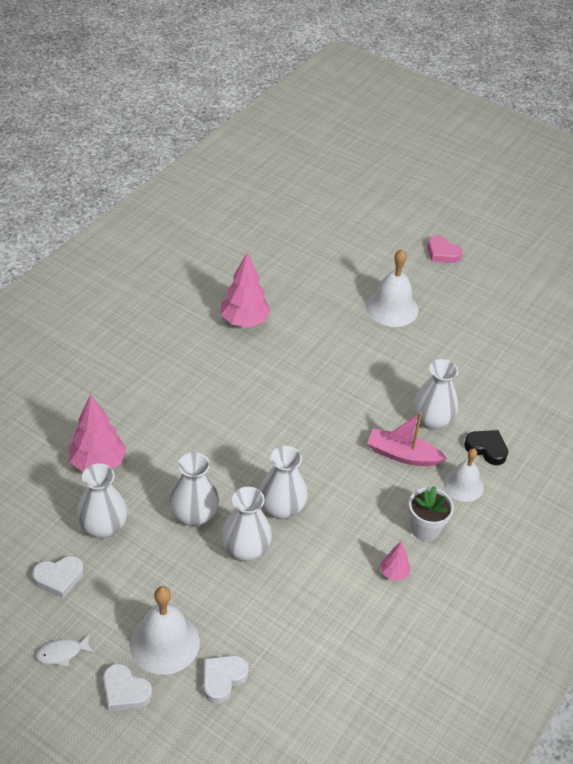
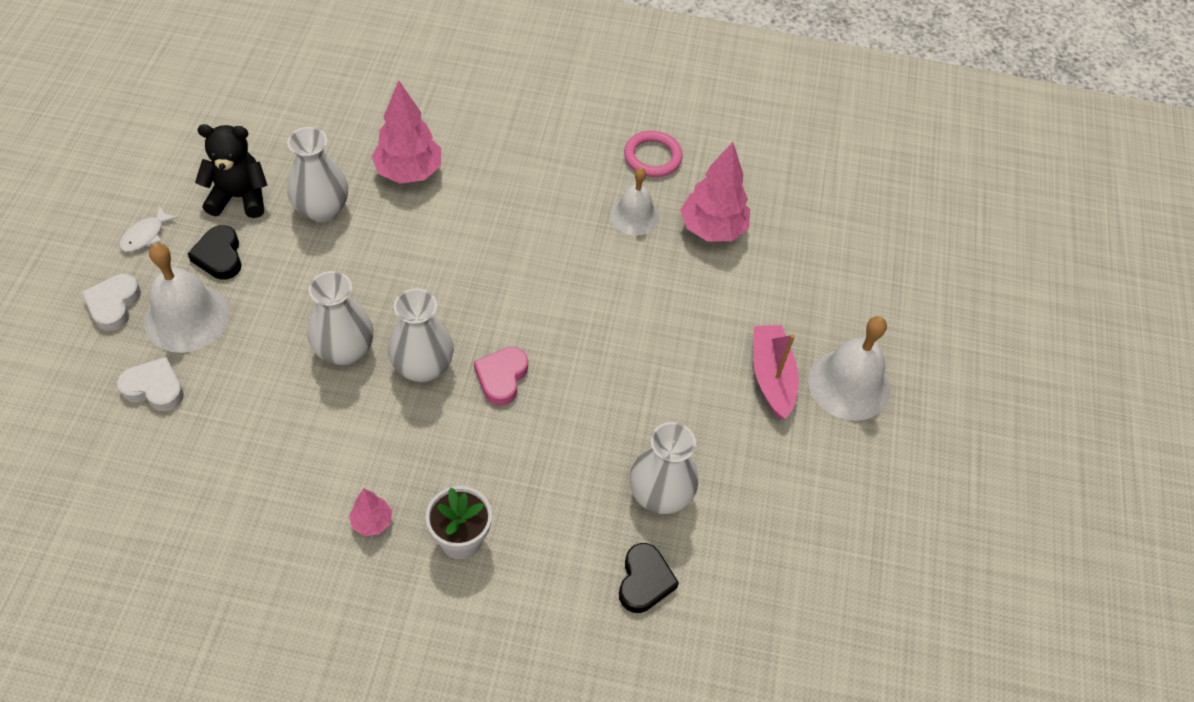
camera: 65 degrees right, 10 degrees up
(59, 578) = (239, 197): white heart -> black teddy bear
(62, 653) = (145, 235): white fish -> white fish turned 105 degrees counterclockwise
(114, 606) = (219, 256): none -> black heart
(165, 327) = (652, 157): none -> pink ring
(194, 515) = (374, 284): white vase -> none
(402, 455) = (578, 475): pink boat -> pink boat (771, 377)
(442, 253) = (1011, 417): pink heart -> pink heart (501, 378)
(463, 485) = (560, 567): white bell -> white bell (634, 216)

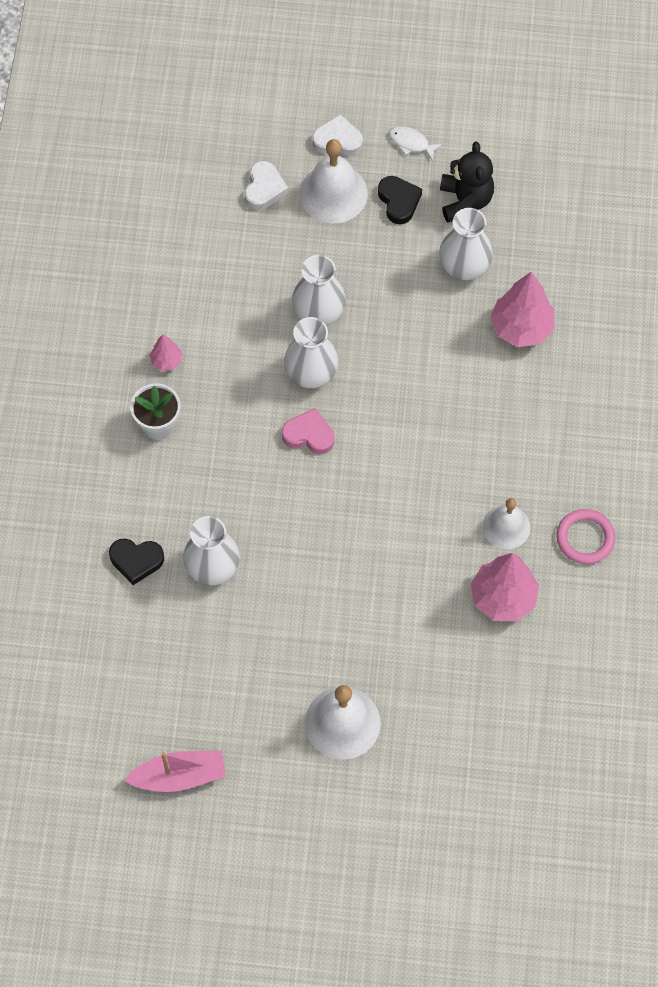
camera: 90 degrees right, 10 degrees up
(219, 256) = (399, 201): black heart -> black heart turned 90 degrees clockwise
(771, 377) = (341, 655): pink boat -> pink boat (179, 776)

